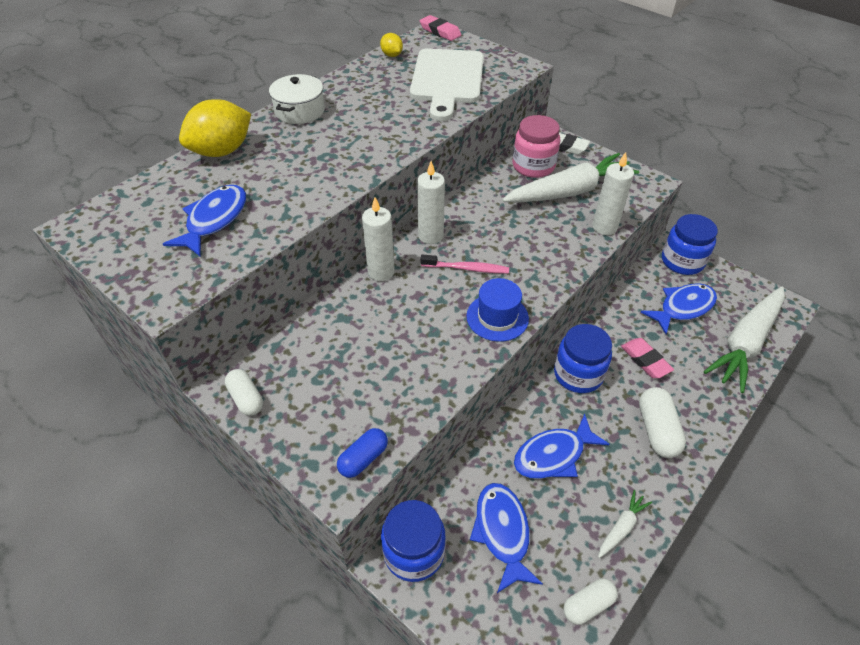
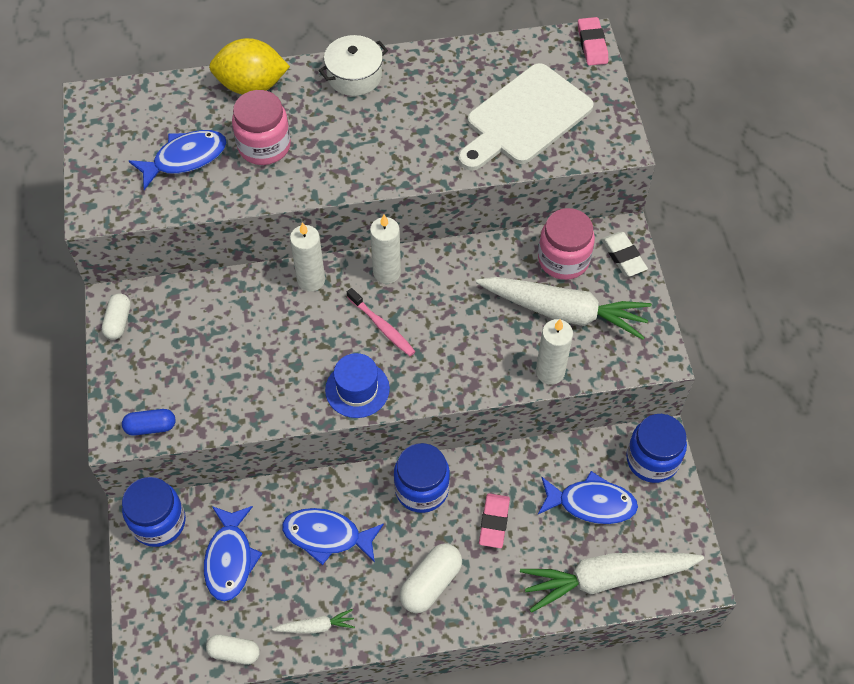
camera: 40 degrees right, 10 degrees up
(276, 180) = (264, 146): none -> pink jar
(392, 55) = (508, 51): yellow lemon -> none
(502, 532) = (230, 559): blue fish -> blue fish turned 150 degrees clockwise

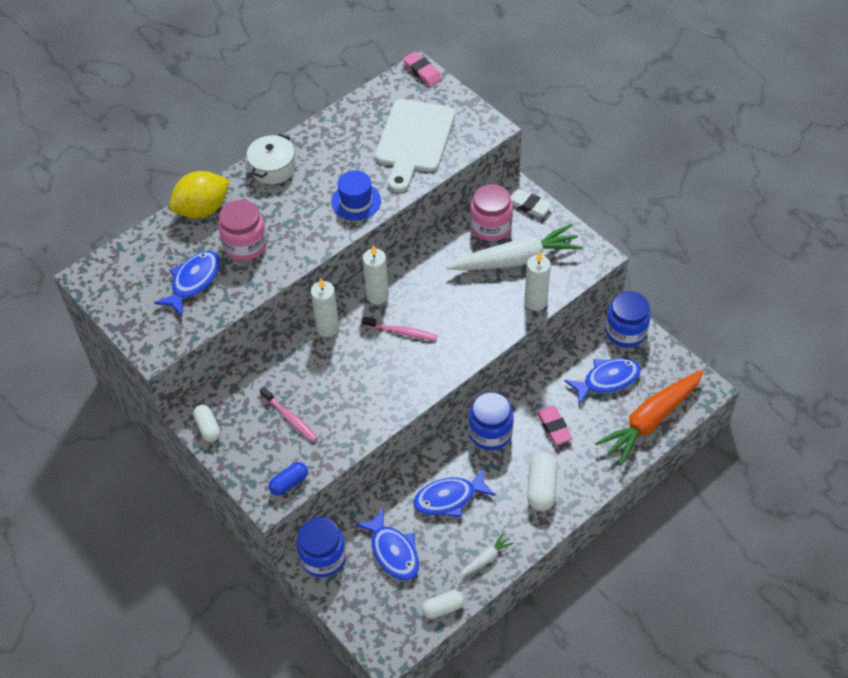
camera: 30 degrees left, 5 degrees down
(203, 357) = (290, 418): none -> pink toothbrush
(357, 389) = (416, 380): blue hat -> blue hat (356, 201)
(606, 578) = (650, 420): white carrot -> orange carrot

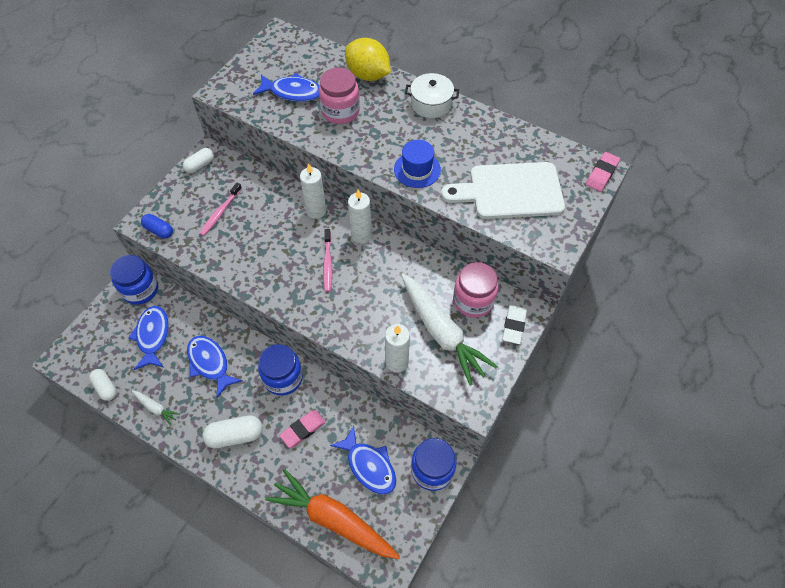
camera: 70 degrees right, 5 degrees up
(393, 551) = (153, 336): blue fish -> blue fish turned 135 degrees clockwise

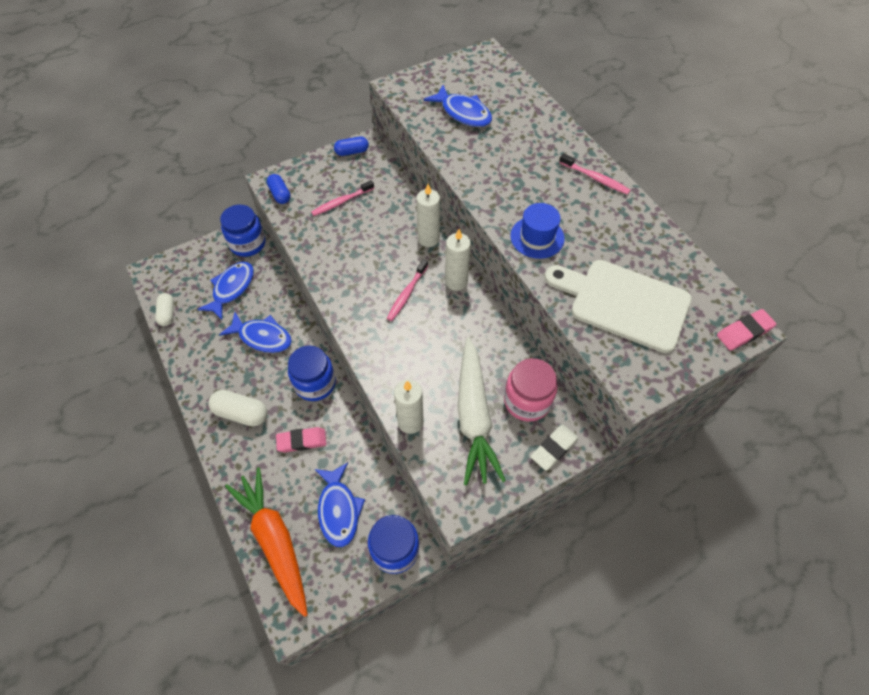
camera: 30 degrees right, 0 degrees up
(156, 408) = (194, 353): white carrot -> none
(200, 165) = (352, 152): white capsule -> blue capsule
(210, 363) = (262, 337): blue fish -> blue fish turned 120 degrees clockwise
(340, 111) = (497, 149): pink jar -> none
(368, 75) = (548, 125): yellow lemon -> none
(431, 104) = (595, 178): white pot -> pink toothbrush

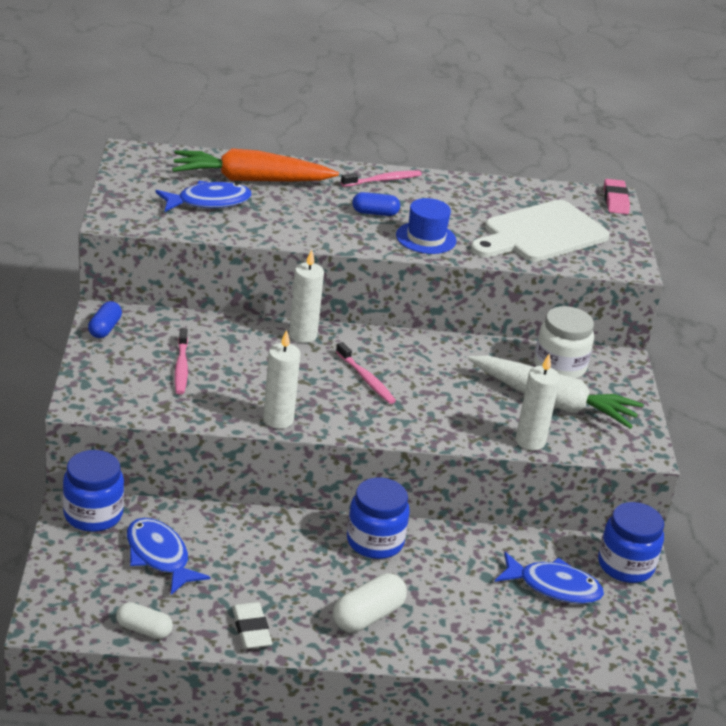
camera: 65 degrees left, 25 degrees down
(262, 337) = (266, 558): blue fish -> none
(275, 540) = (559, 649): orange carrot -> orange carrot (250, 180)
(280, 194) = (115, 405): blue capsule -> blue capsule (375, 213)
(302, 441) = (446, 581): pink eraser -> none
(456, 281) = (379, 343): white candle -> white candle (278, 419)
(527, 401) = (559, 366): pink jar -> white jar
(554, 448) = (621, 375): white eraser -> white eraser (251, 629)

